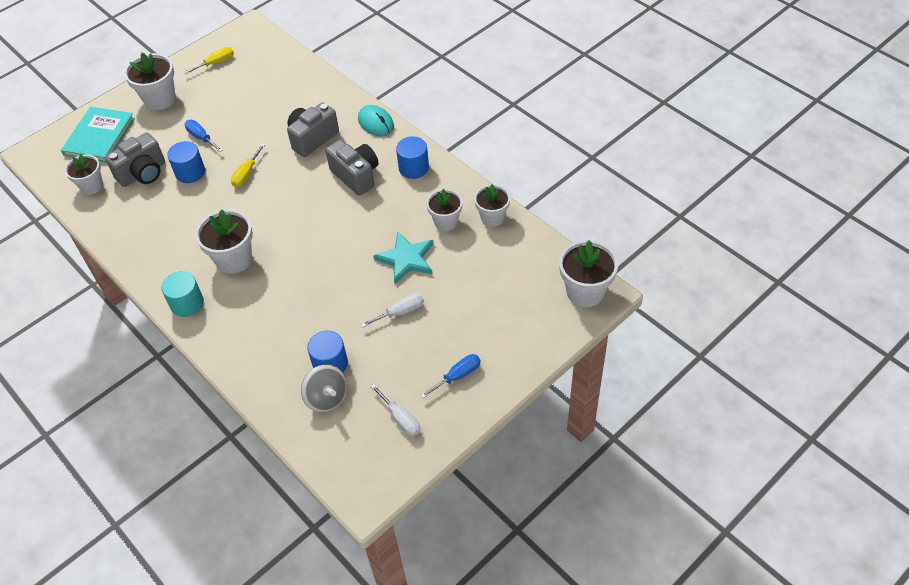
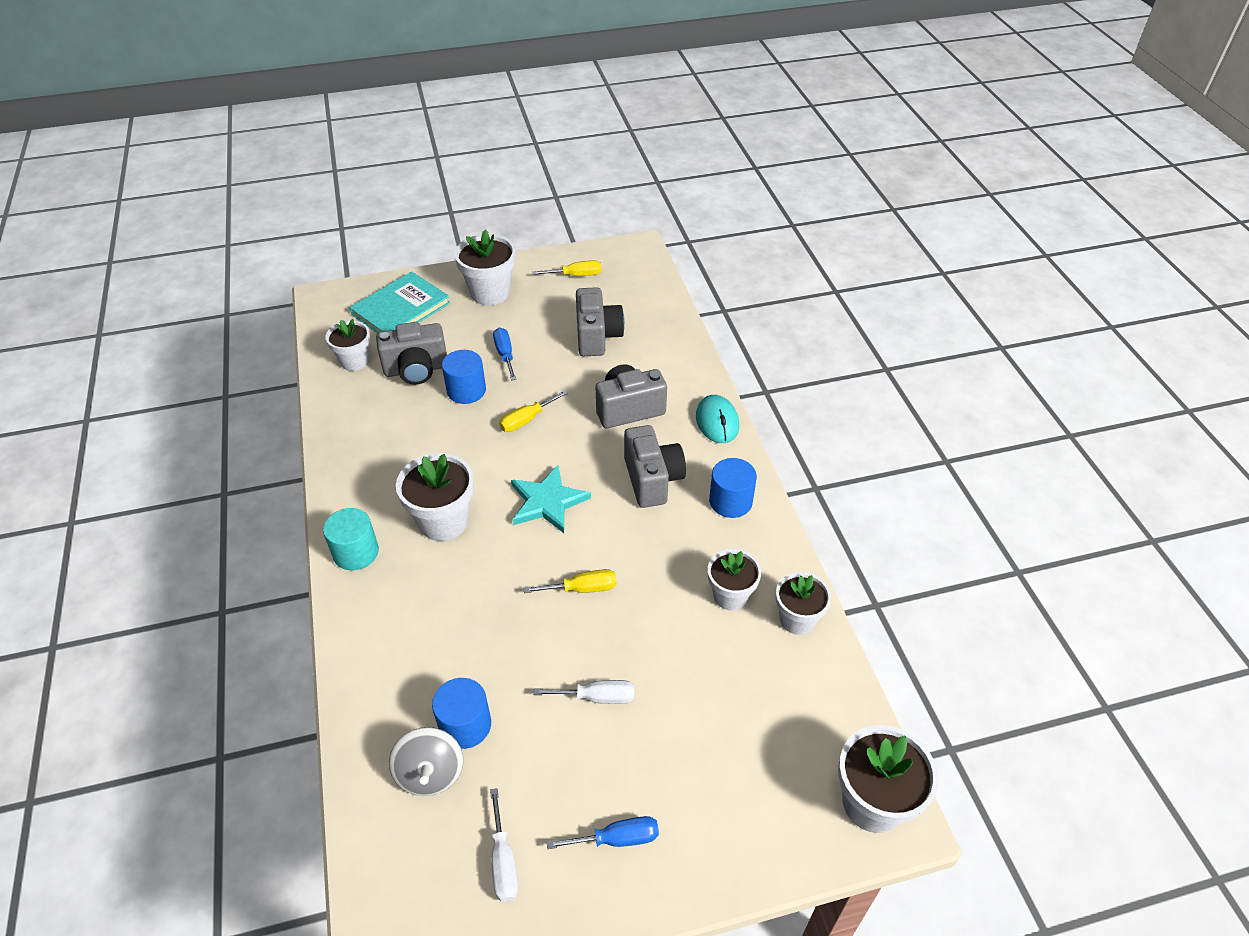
camera: 25 degrees right, 5 degrees down
(259, 100) = (597, 336): none -> grey camera
(352, 258) = (582, 588): none -> yellow screwdriver
(406, 259) = (649, 624): turquoise star -> turquoise star (547, 502)

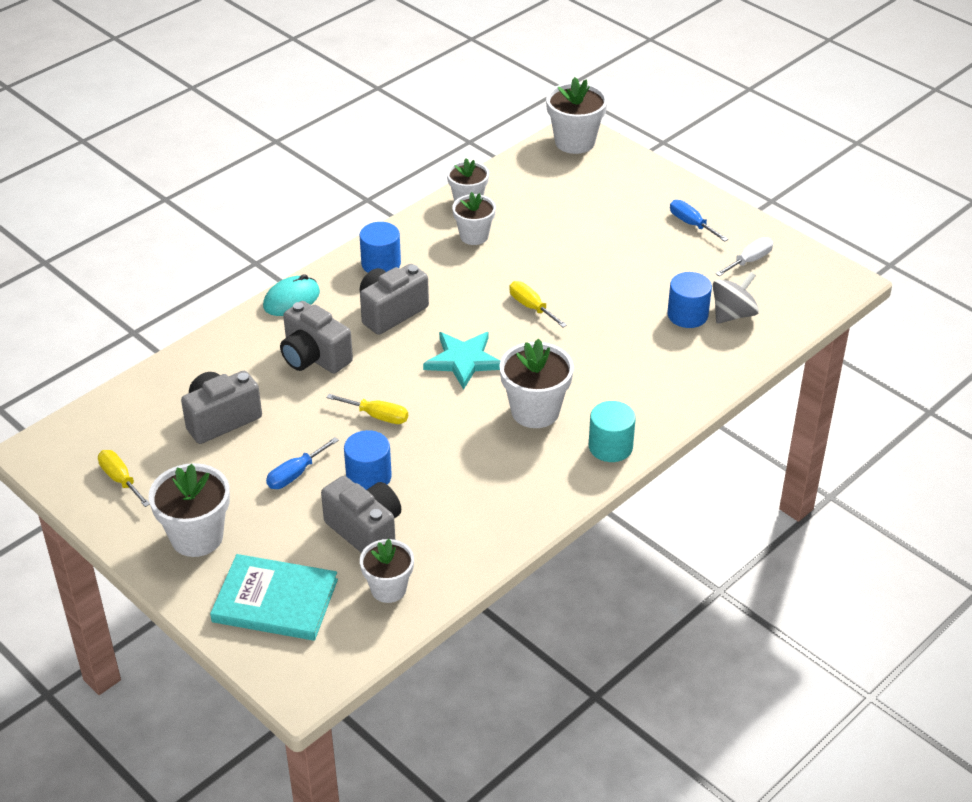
camera: 120 degrees left, 5 degrees down
(597, 697) = (610, 266): white screwdriver -> none

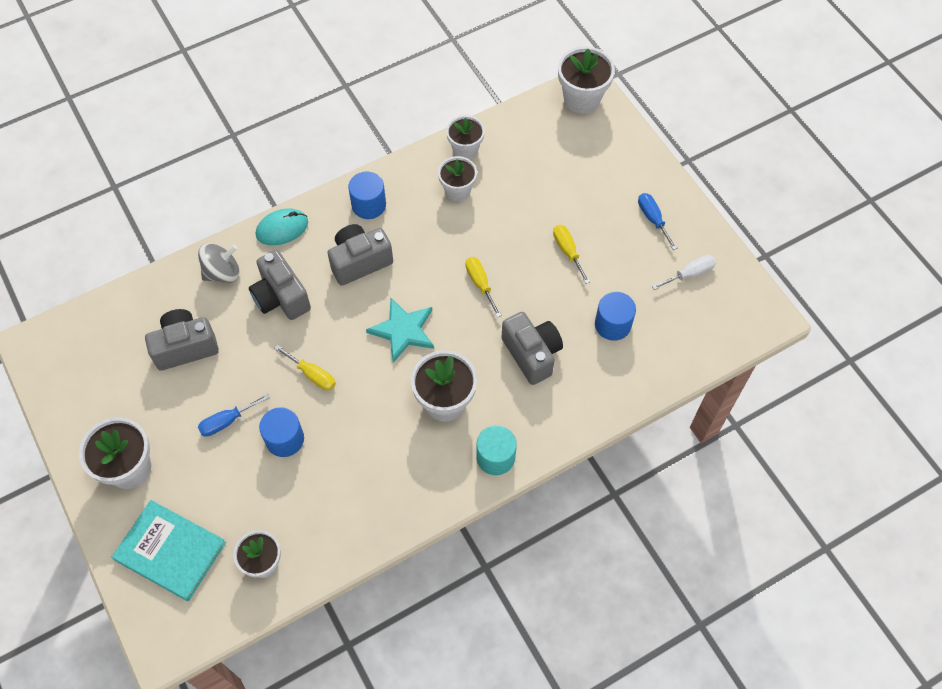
camera: 15 degrees right, 20 degrees up
(120, 479) = (88, 392): yellow screwdriver -> yellow screwdriver (567, 251)
(365, 531) = (264, 496): grey camera -> grey camera (532, 354)
(733, 314) = (653, 333): grey spinning top -> grey spinning top (222, 273)

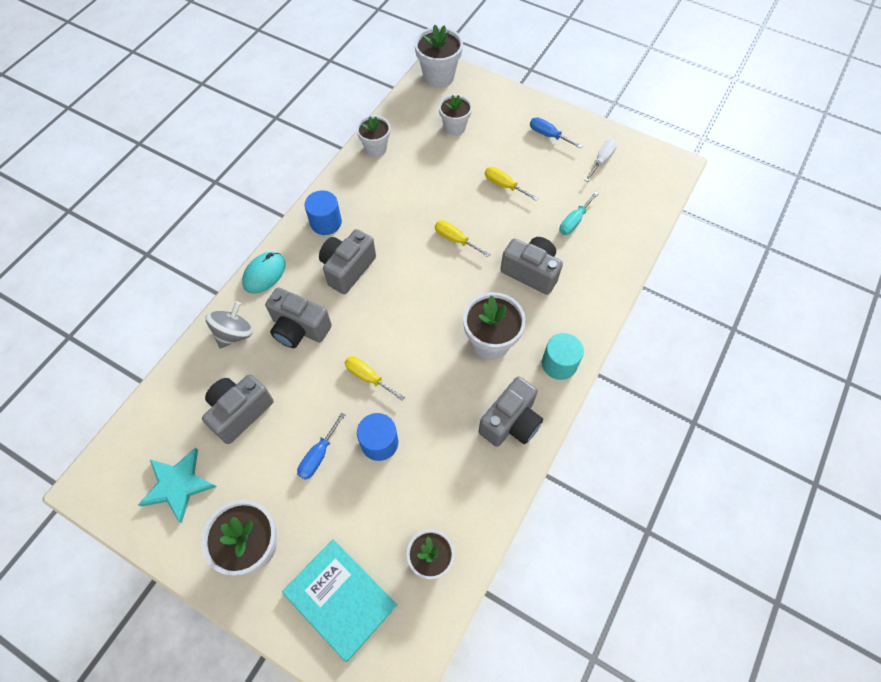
camera: 30 degrees left, 0 degrees up
(170, 551) = (340, 599): turquoise book -> turquoise book turned 45 degrees clockwise
(312, 375) = (368, 377): yellow screwdriver -> yellow screwdriver turned 150 degrees counterclockwise
(403, 330) = (419, 304): turquoise star -> turquoise star (178, 484)
(412, 486) = (511, 422): none -> grey camera
(457, 191) = (390, 180): white flower pot -> white flower pot (454, 127)
(612, 324) = (574, 221): blue cylinder -> turquoise screwdriver

